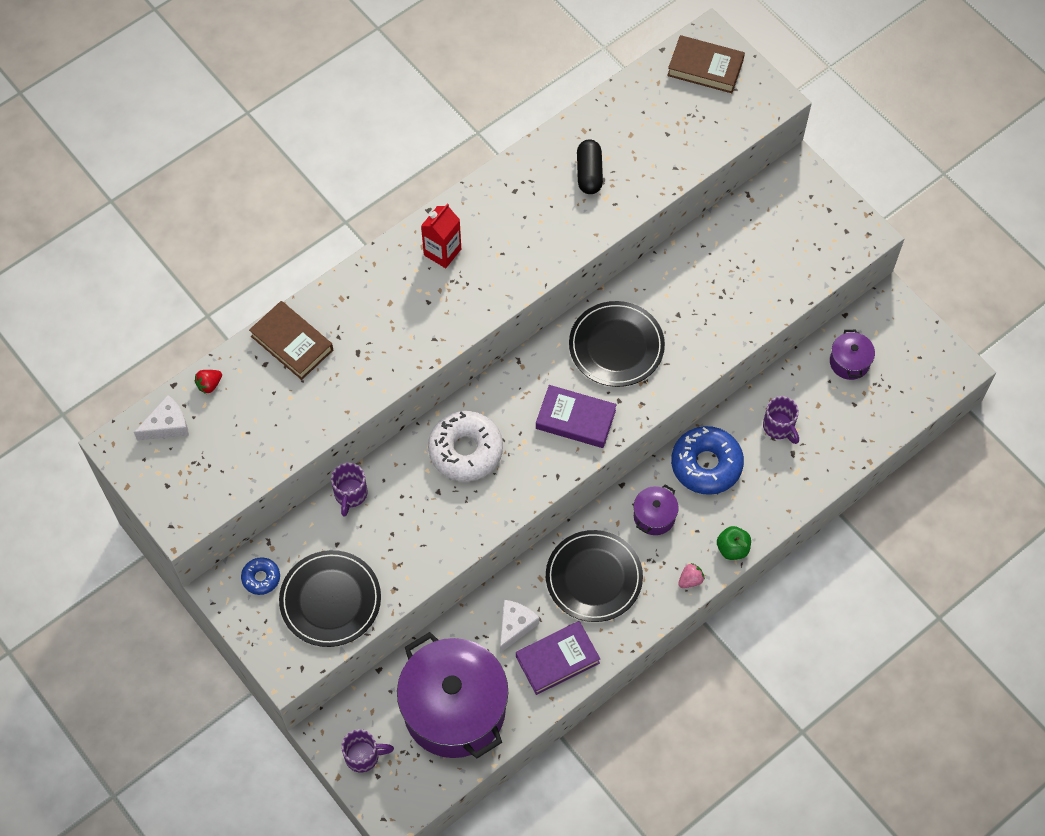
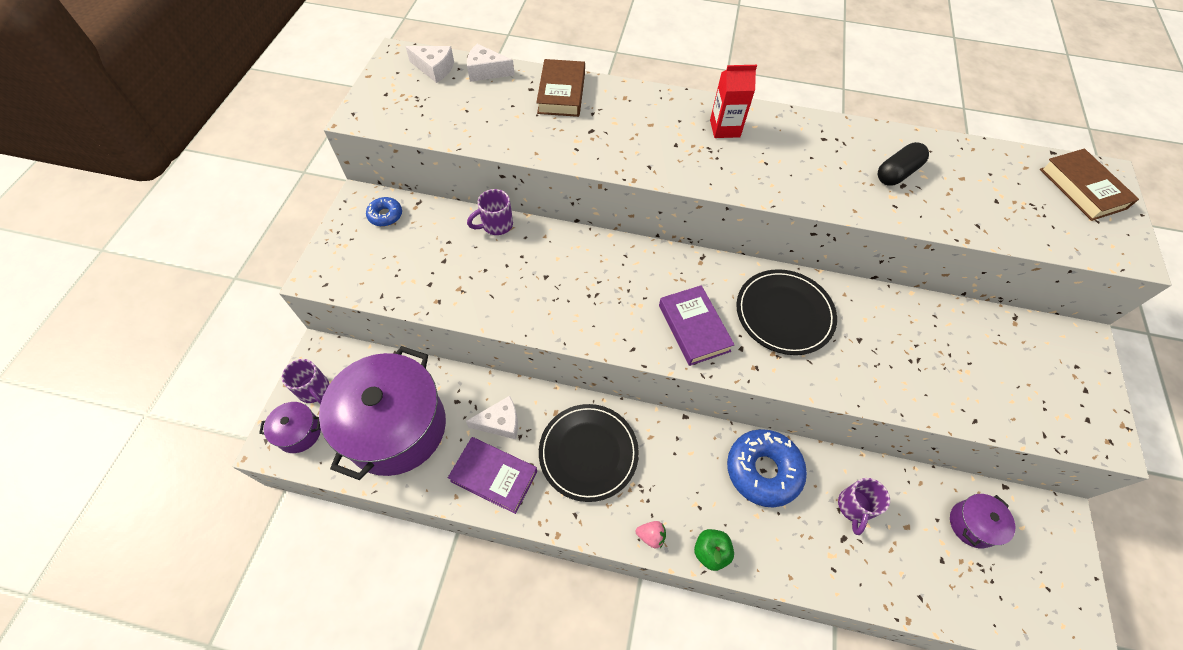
camera: 50 degrees right, 5 degrees down
(209, 385) = (486, 71): red strawberry -> white cheese
(330, 600) = (397, 266): black plate -> none
(465, 450) = (596, 272): white donut -> none
(654, 516) = (681, 462): purple pot -> purple pot (299, 433)

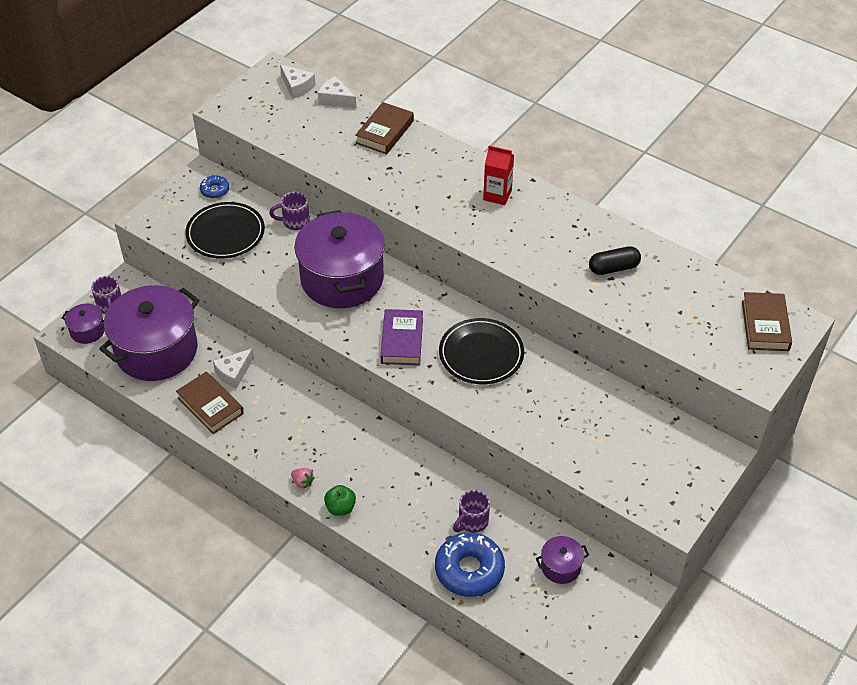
camera: 25 degrees right, 10 degrees down
(494, 476) = (210, 406): purple book -> brown book
(500, 422) = (234, 373): white cheese -> white cheese turned 120 degrees clockwise
(585, 275) = (342, 279): none -> purple pot
(588, 453) = (288, 415): black plate -> black plate (225, 233)
(763, 470) = (416, 473): blue donut -> blue donut (469, 570)

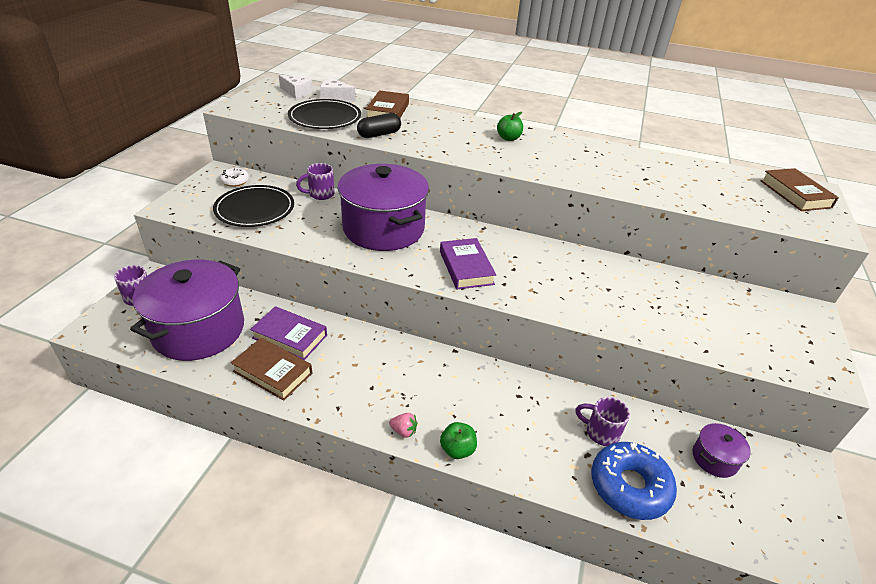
camera: 20 degrees left, 10 degrees down
(87, 331) = (115, 324): purple pot -> none
(215, 190) = (235, 181): blue donut -> white donut
(234, 373) = (290, 336): white cheese -> purple book
(472, 522) = (600, 432): purple mug -> purple mug turned 90 degrees clockwise
(481, 354) = (545, 267): black plate -> black plate (325, 117)
(497, 195) = (508, 138): red carton -> green apple
(613, 268) = (641, 172): black capsule -> black capsule (379, 134)

